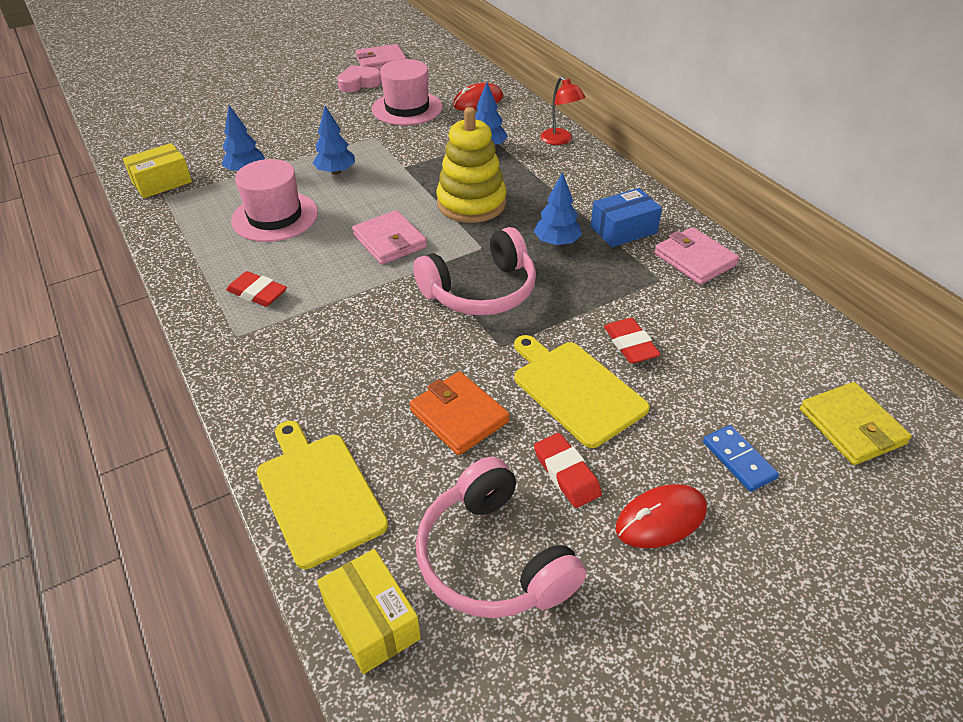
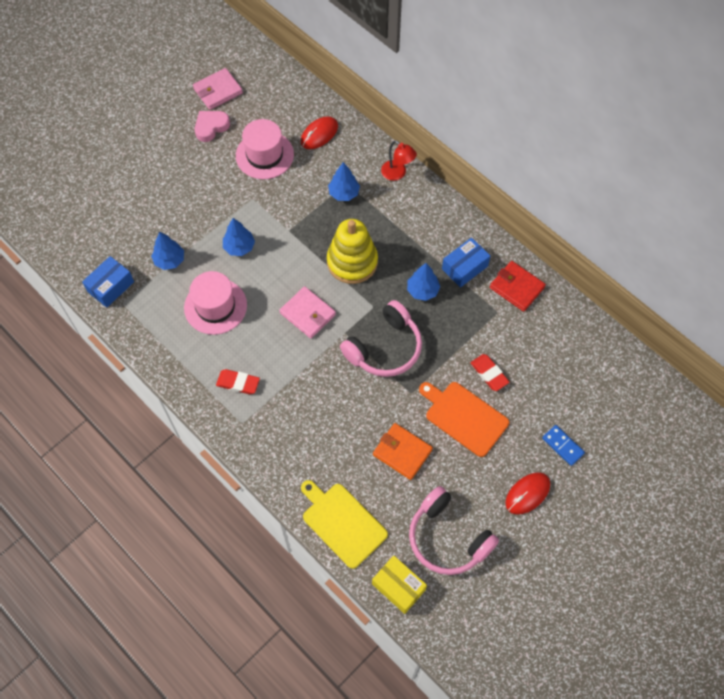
camera: 15 degrees left, 20 degrees up
(162, 182) = (111, 287): yellow box -> blue box
(566, 473) = (472, 477): red eraser -> none
(575, 390) = (464, 417): yellow cutting board -> orange cutting board
(694, 259) = (516, 287): pink wallet -> red wallet
(851, 426) = (621, 408): yellow wallet -> none

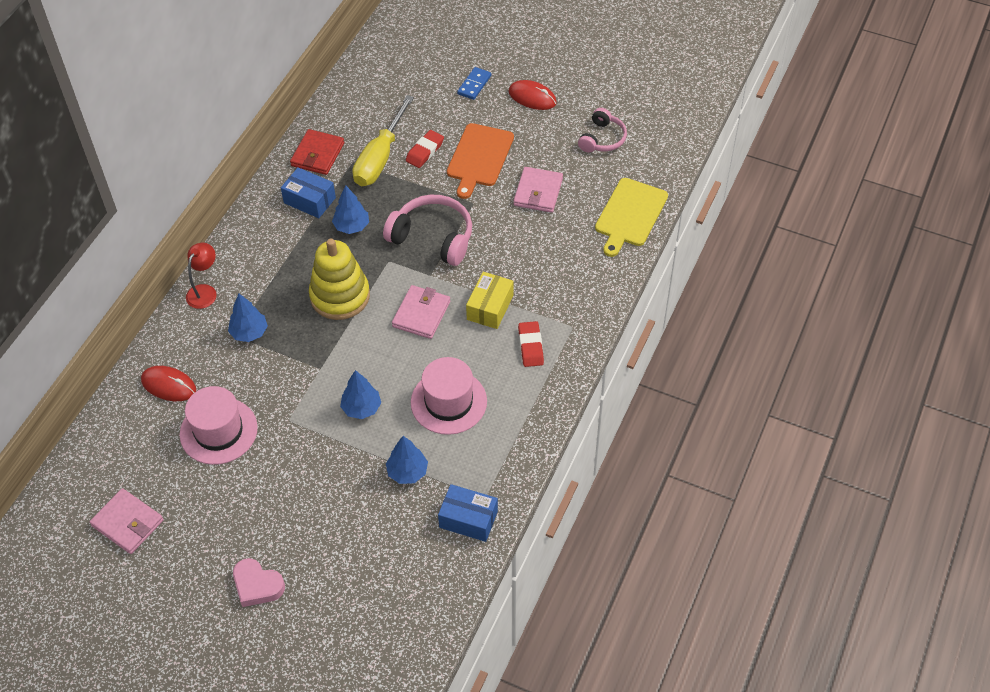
camera: 110 degrees left, 10 degrees down
(211, 127) = (191, 507): pink heart -> pink heart (257, 585)
(398, 587) = (664, 159): yellow box -> yellow box (490, 307)
(402, 452) = (538, 192): orange wallet -> pink wallet
(447, 538) = (602, 139): pink headphones -> pink headphones, size x0.62
(494, 335) = (380, 158): none -> yellow screwdriver

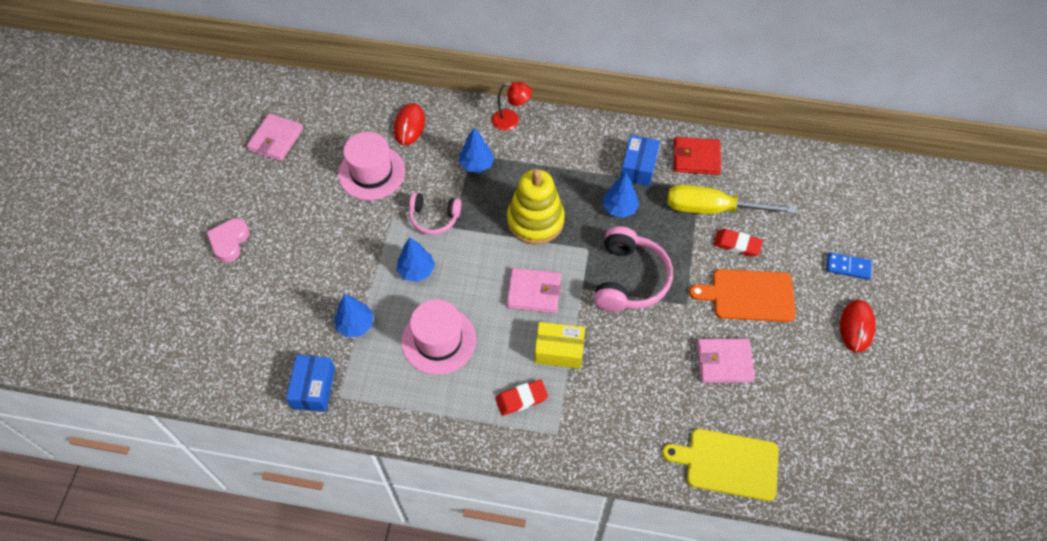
camera: 75 degrees right, 5 degrees up
(602, 139) = (827, 412): pink headphones -> pink headphones (434, 218)

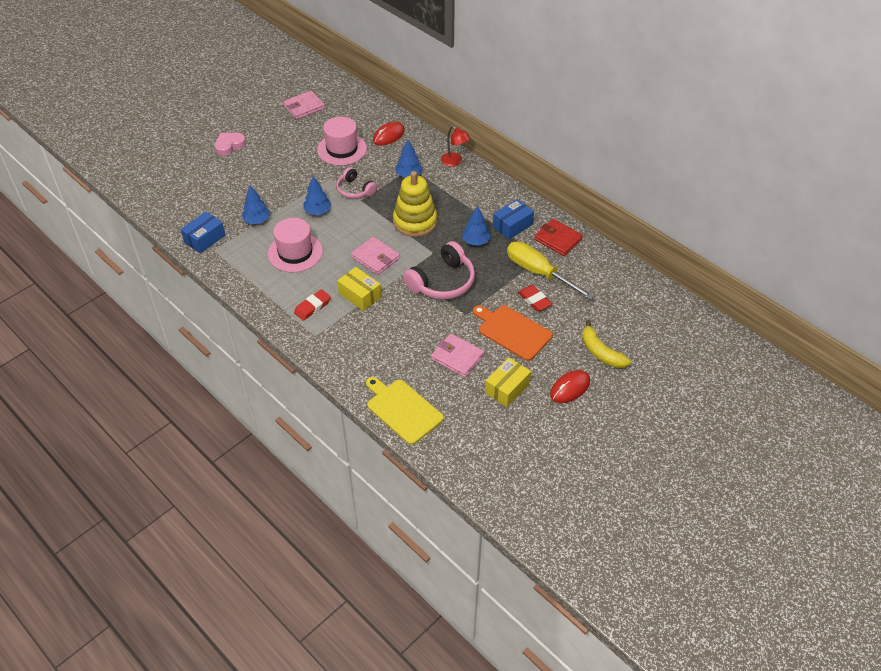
camera: 35 degrees right, 10 degrees down
(521, 399) = (312, 307): red eraser -> red eraser turned 60 degrees counterclockwise
(802, 366) = (507, 388): none -> yellow box
(848, 267) = (601, 352): blue domino -> yellow banana

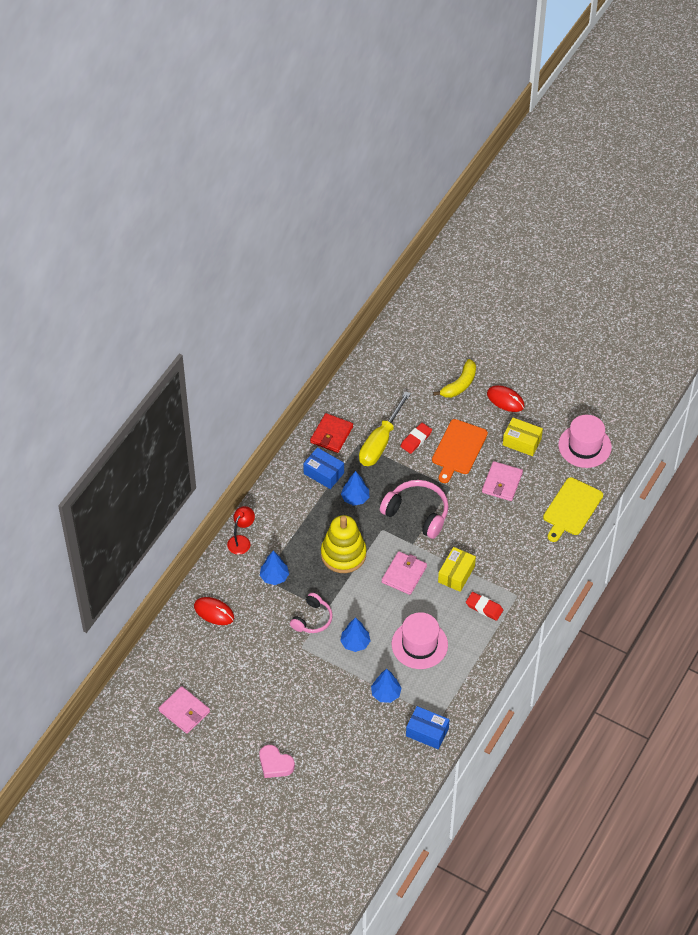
camera: 105 degrees left, 5 degrees up
(342, 149) = (250, 650): pink hat -> pink hat (584, 446)

